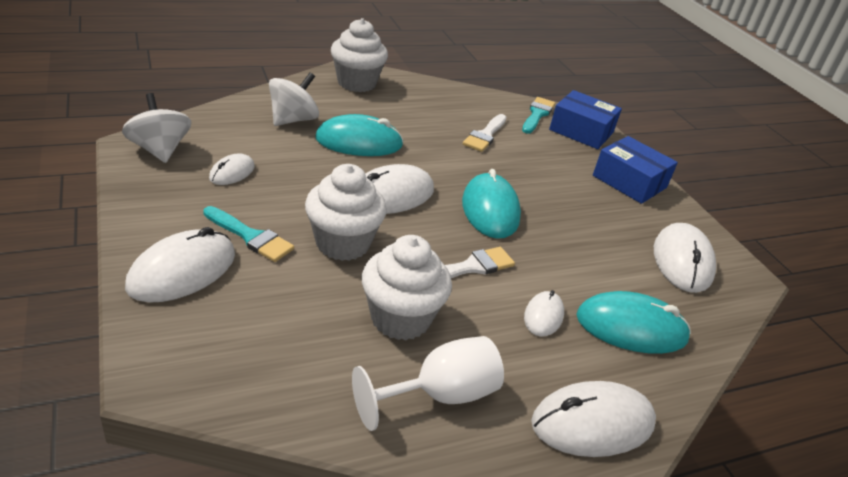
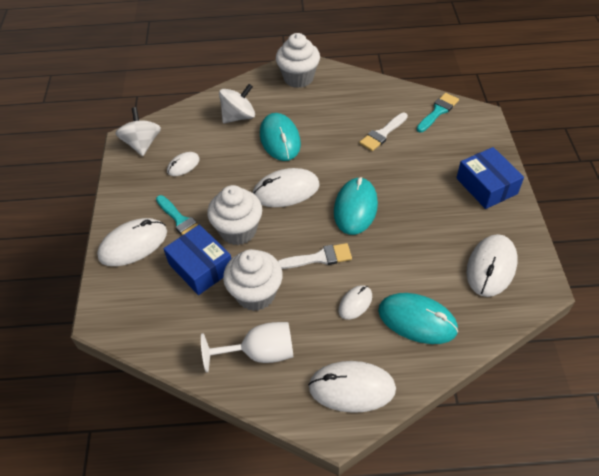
camera: 25 degrees right, 15 degrees up
(359, 142) = (280, 139): turquoise mouse -> turquoise mouse turned 60 degrees clockwise
(581, 131) = (469, 130): blue box -> blue box (201, 267)

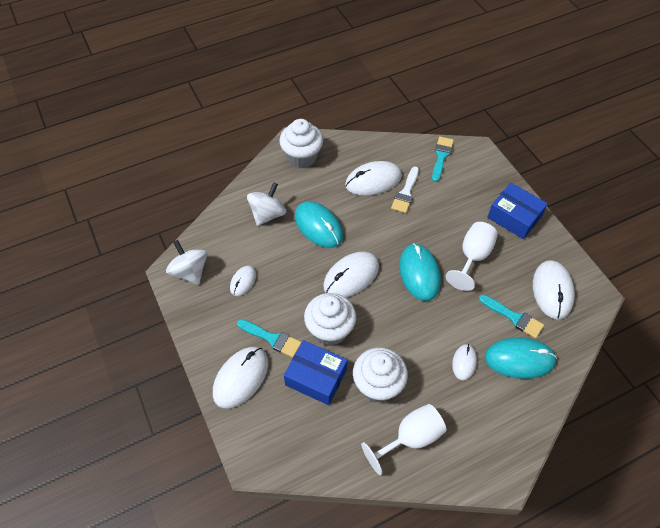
camera: 25 degrees left, 5 degrees up
(319, 258) = (413, 331): white brush -> none
(352, 388) = (499, 438): white mouse -> white mouse (373, 180)
(420, 210) = (472, 257): none -> white goblet
(433, 279) = (514, 317): none -> turquoise brush

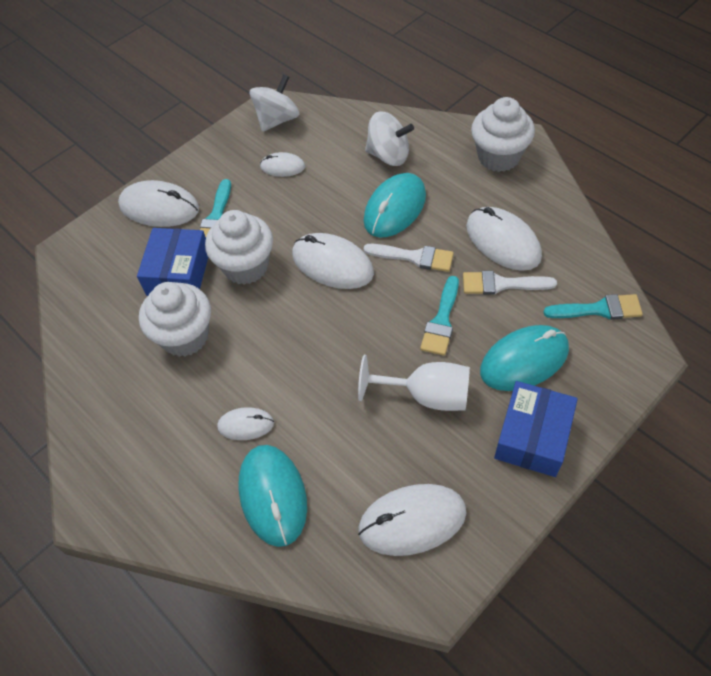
camera: 75 degrees right, 0 degrees up
(365, 229) = (414, 257): none -> white brush
(410, 438) = (123, 390): white goblet -> none
(419, 273) = (369, 337): turquoise mouse -> turquoise mouse (524, 360)
(514, 317) = (341, 474): turquoise brush -> turquoise brush (441, 321)

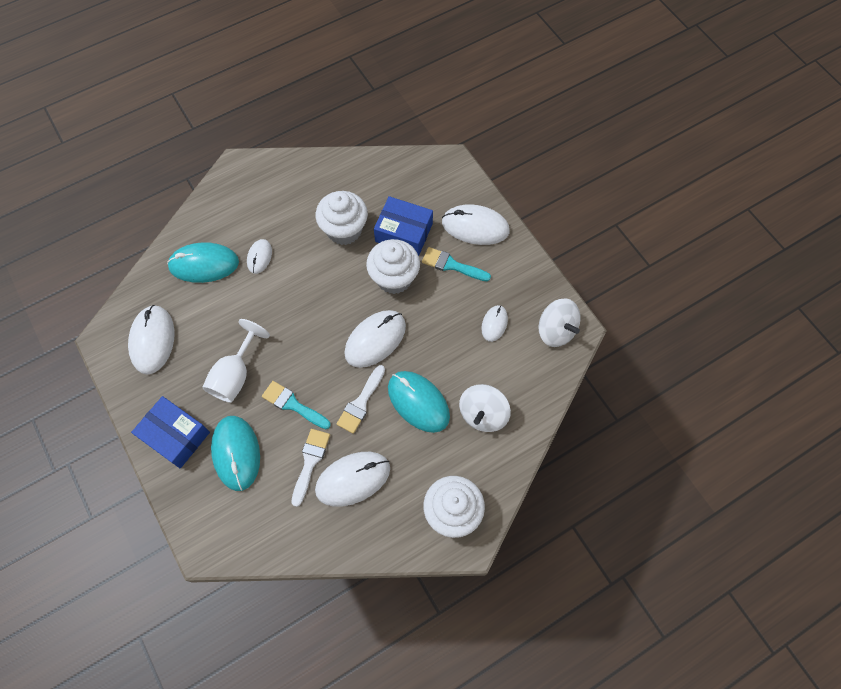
camera: 100 degrees right, 10 degrees up
(159, 207) = (475, 226): white mouse -> white mouse turned 75 degrees clockwise
(599, 309) = (258, 530): turquoise brush -> none

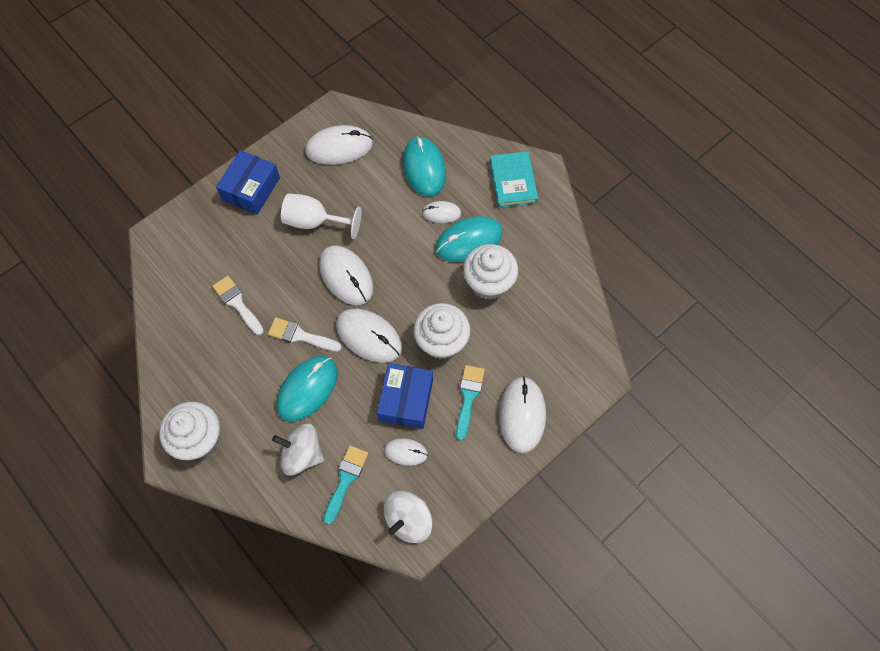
camera: 80 degrees right, 0 degrees up
(236, 453) = (240, 240): turquoise mouse -> turquoise mouse (469, 240)
(243, 191) = (513, 182): none -> turquoise book
(293, 404) = (291, 276): turquoise brush -> turquoise brush (346, 479)
(310, 462) = (237, 303): white brush -> white brush turned 135 degrees counterclockwise
(353, 479) = (224, 343): white mouse -> white mouse (346, 276)
(404, 232) = (498, 342): blue box -> blue box (406, 400)

